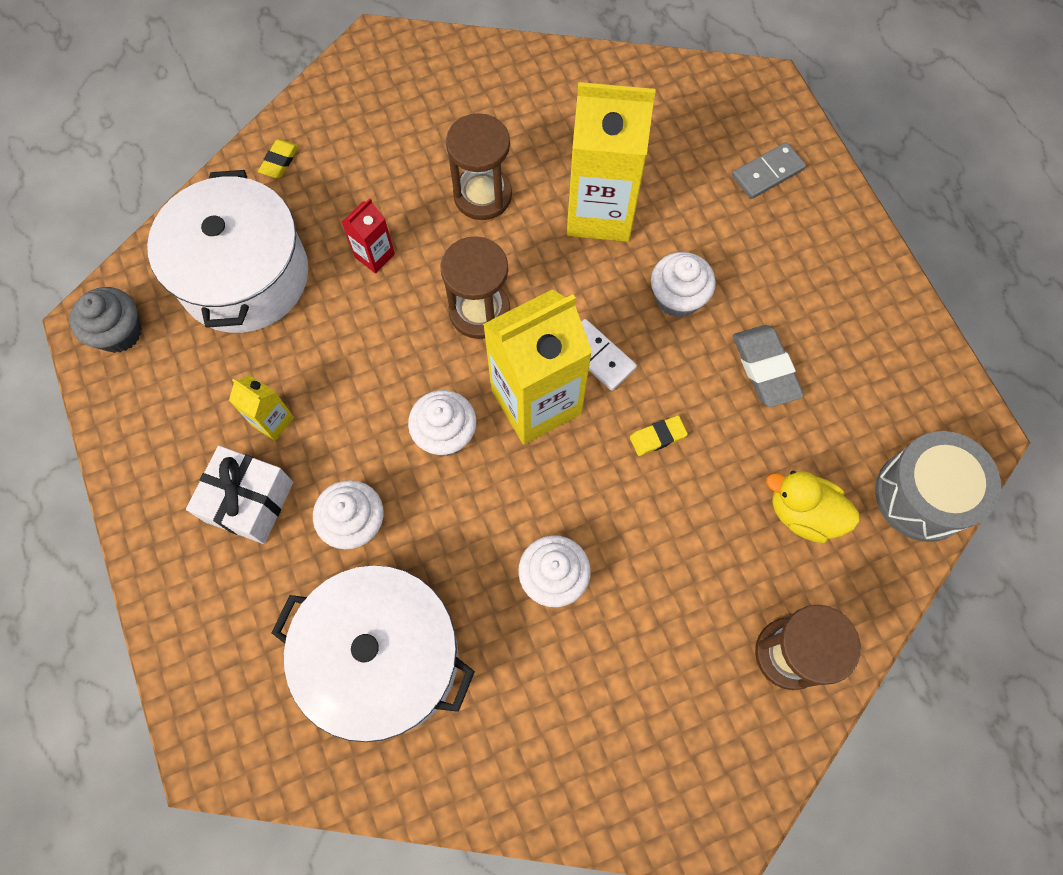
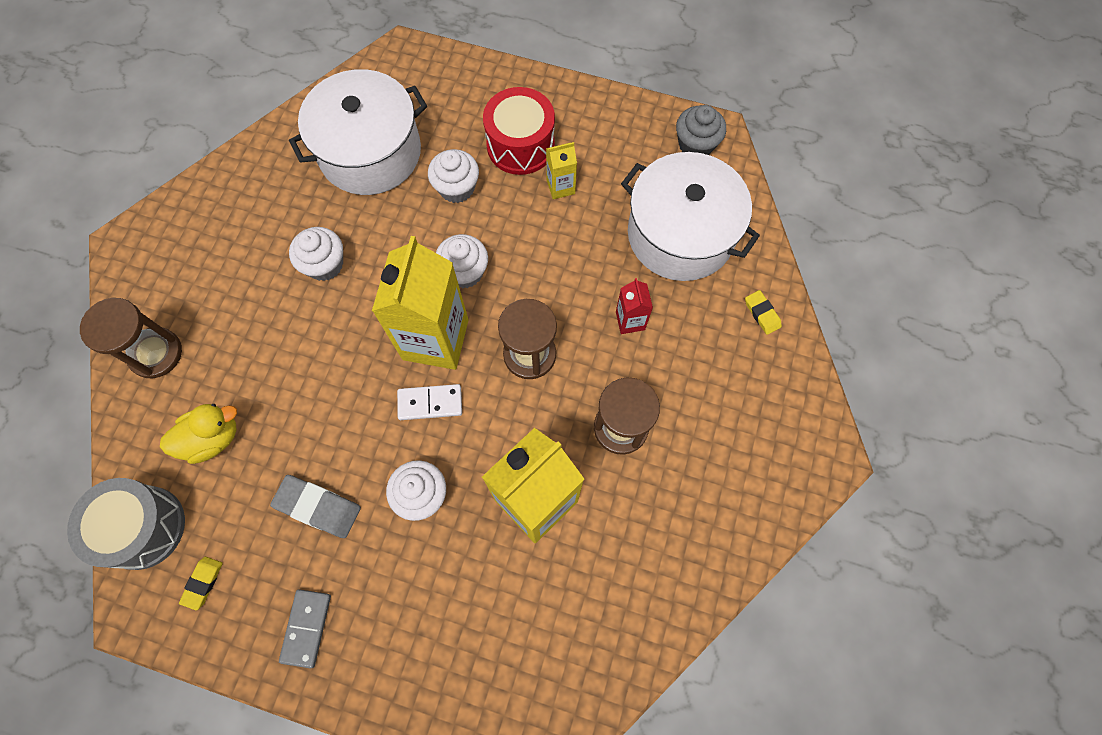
camera: 130 degrees right, 0 degrees up
(249, 501) = (520, 145): white gift -> red drum
(657, 437) = (343, 393): yellow eraser -> yellow eraser (203, 583)
(767, 173) = (457, 668): grey domino -> grey domino (306, 628)

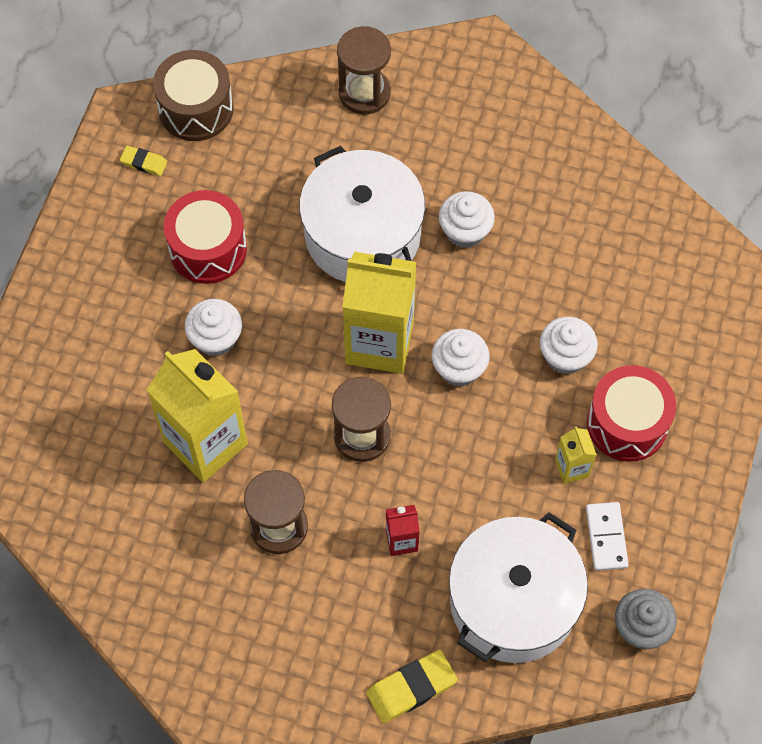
camera: 90 degrees right, 5 degrees down
(143, 527) = (196, 109): grey drum -> brown drum
(212, 438) = (277, 152): yellow duck -> none
(306, 628) = (99, 249): grey domino -> none
(318, 507) = (208, 249): grey eraser -> red drum
(370, 152) = (608, 264): white pot -> white pot (362, 234)
(430, 403) = (309, 341): white domino -> white domino (606, 537)
(762, 313) = (411, 688): yellow eraser -> yellow eraser, size x1.72

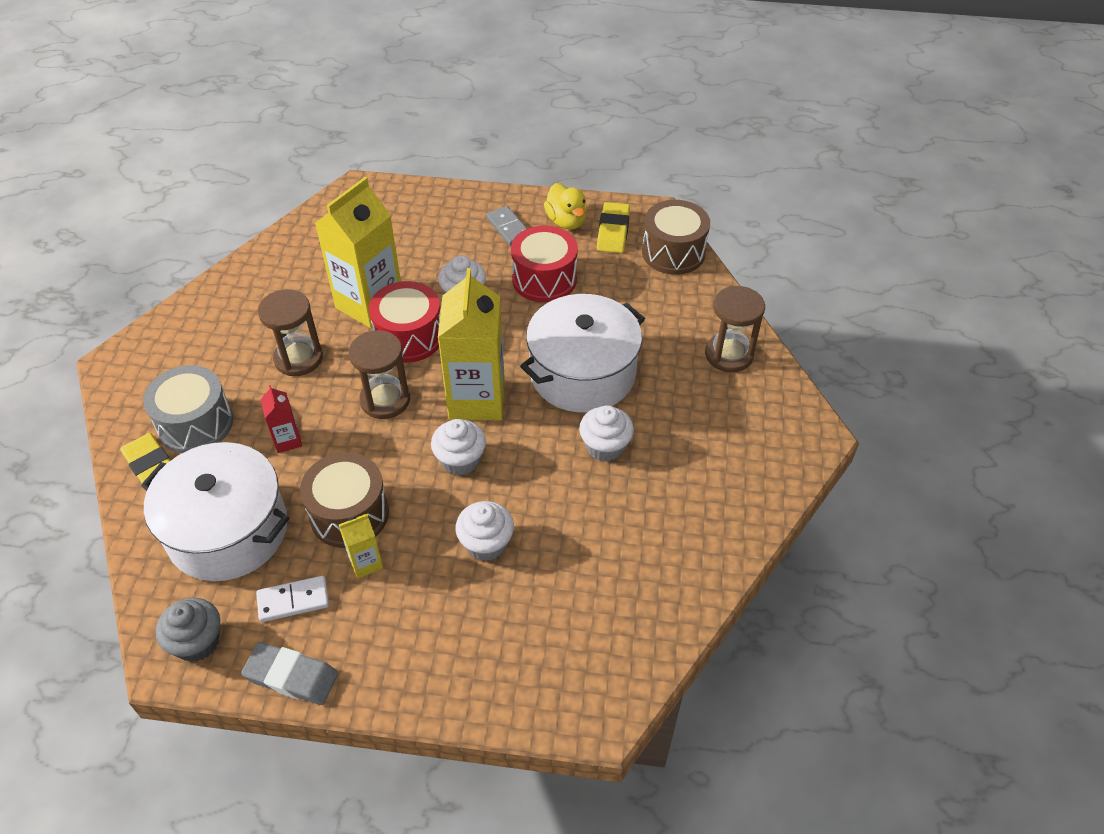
camera: 80 degrees right, 15 degrees down
(107, 274) = (508, 228): none -> grey domino
(112, 209) = (566, 221): none -> yellow duck
(144, 162) = (613, 231): yellow eraser -> yellow eraser, size x1.72
(359, 641) = (196, 424): none -> grey drum
(510, 480) = (349, 514): none -> brown drum
(627, 423) = (418, 606): red drum -> red drum (409, 337)
(687, 540) = (291, 676): none -> grey eraser

